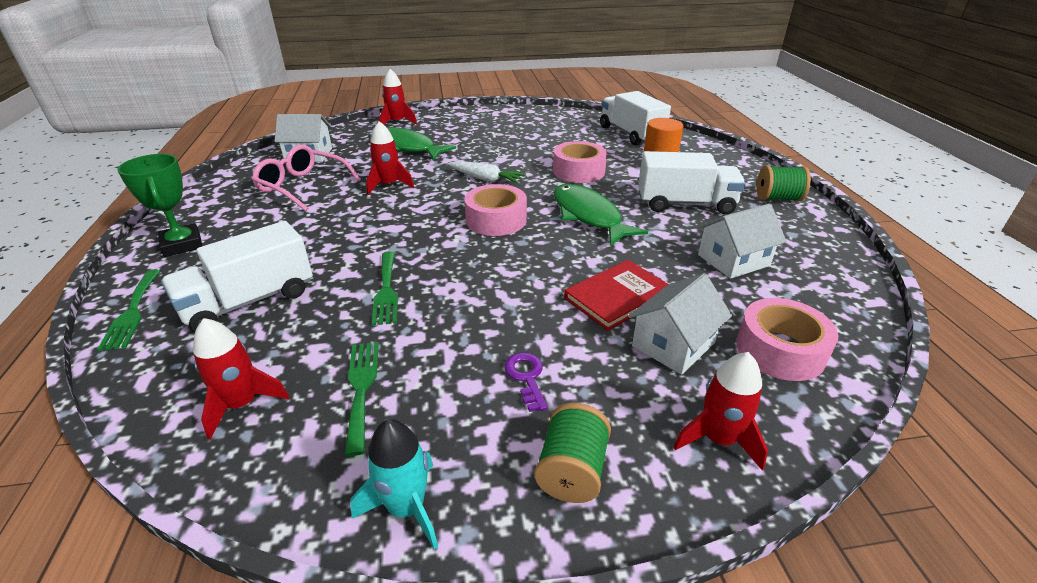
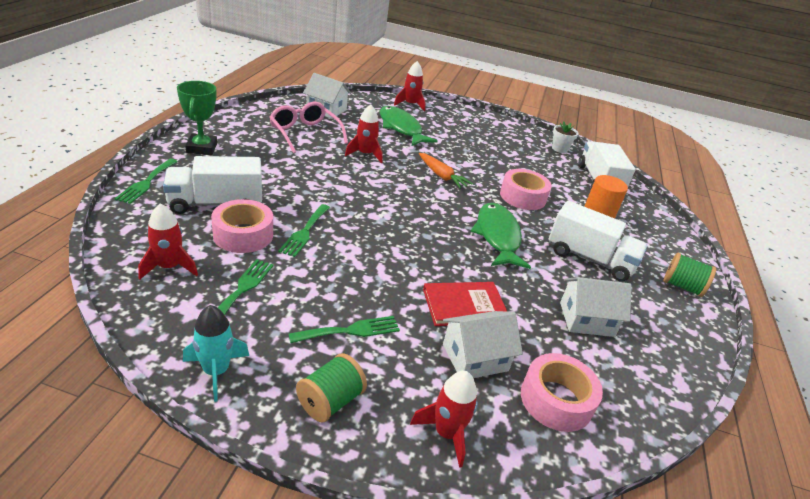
camera: 20 degrees right, 0 degrees up
(486, 179) = (441, 176): white carrot -> orange carrot
(496, 220) = (422, 211): pink tape -> pink tape (243, 235)
(526, 377) = (350, 331): purple key -> green fork
(573, 118) = (559, 149): none -> white flower pot

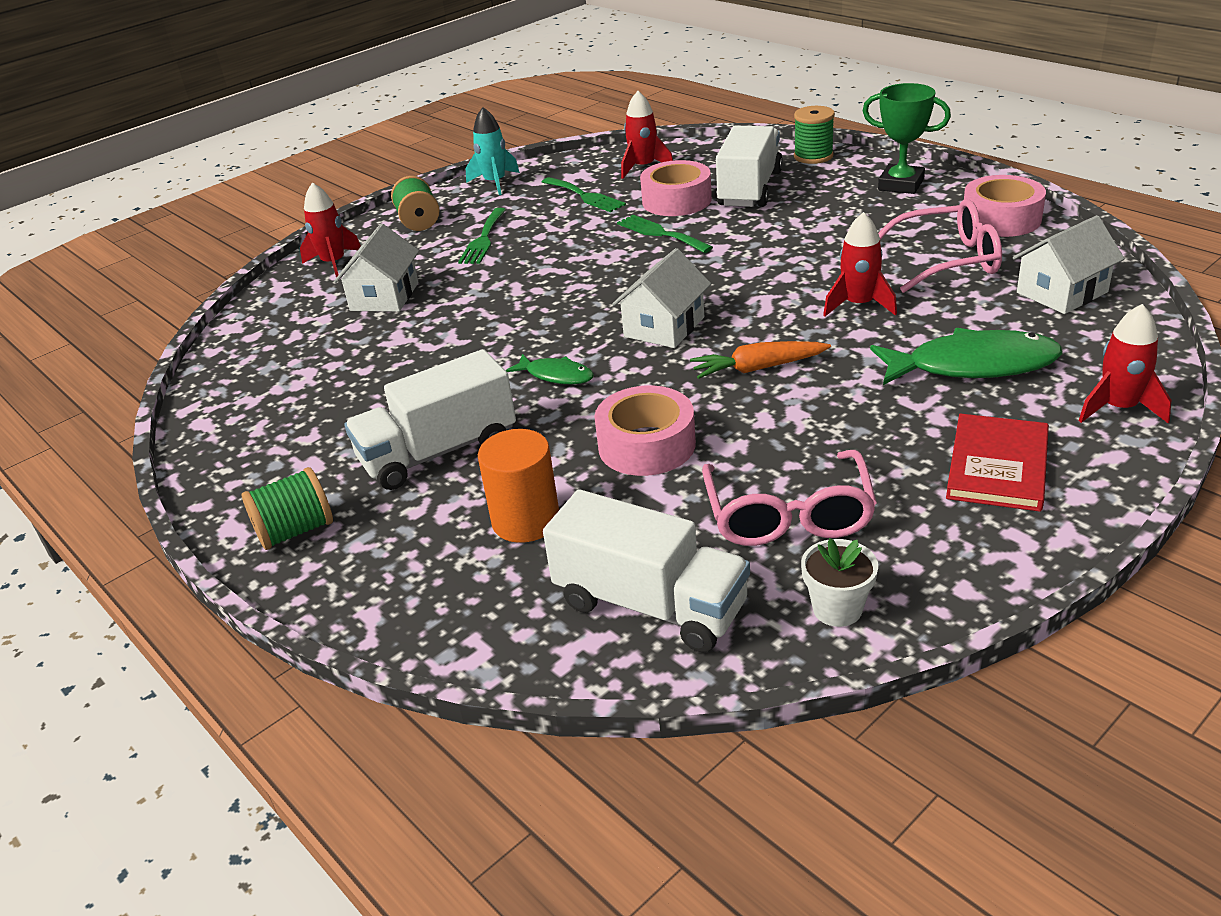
camera: 130 degrees right, 0 degrees up
(146, 182) = (813, 156): green fork -> green spool
(464, 306) = (454, 309): red book -> red book (998, 466)
(497, 236) = (556, 375): green fish -> green fish, size x0.53
(529, 160) = (788, 515): none -> pink glasses
(556, 400) = (292, 327): pink tape -> pink tape (1001, 219)
(586, 319) = (348, 392): white house -> white house (664, 327)

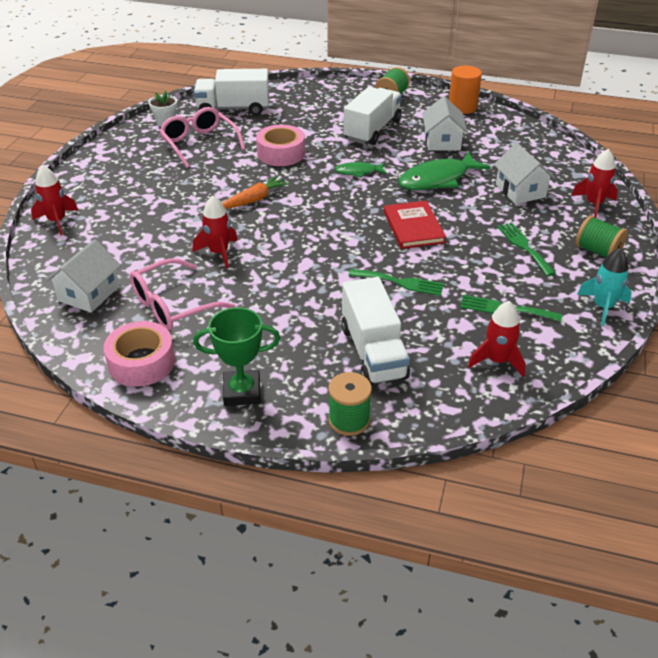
camera: 145 degrees right, 5 degrees up
(526, 520) = (305, 119): orange cylinder -> orange cylinder (462, 107)
(664, 327) = (327, 211): white house -> white house (442, 141)
(676, 200) = (423, 322): pink tape -> none
(973, 365) = (137, 227): green fish -> green fish (437, 179)
(998, 466) = (115, 181): red book -> red book (413, 227)

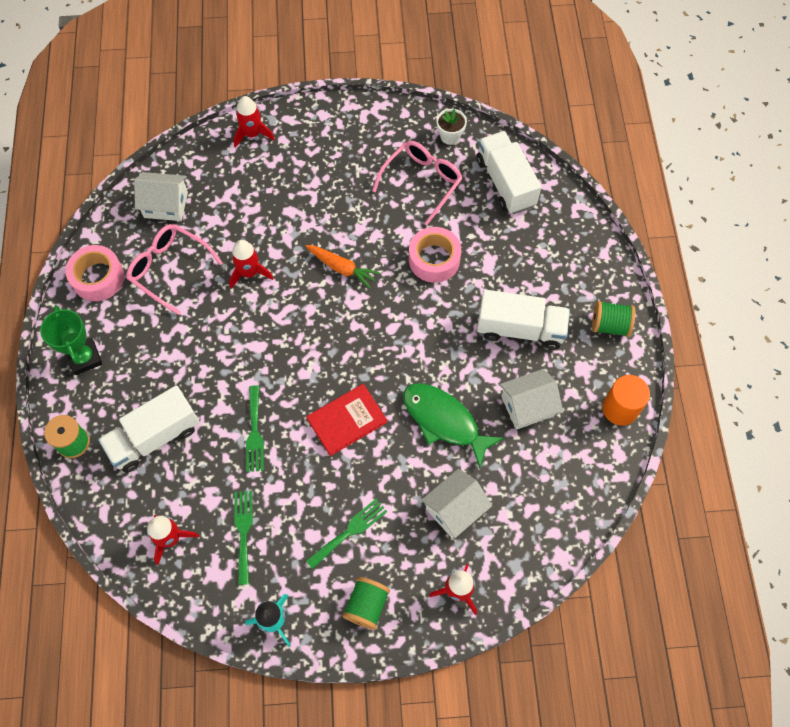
camera: 70 degrees right, 25 degrees up
(358, 172) = (428, 341): green fish -> none

